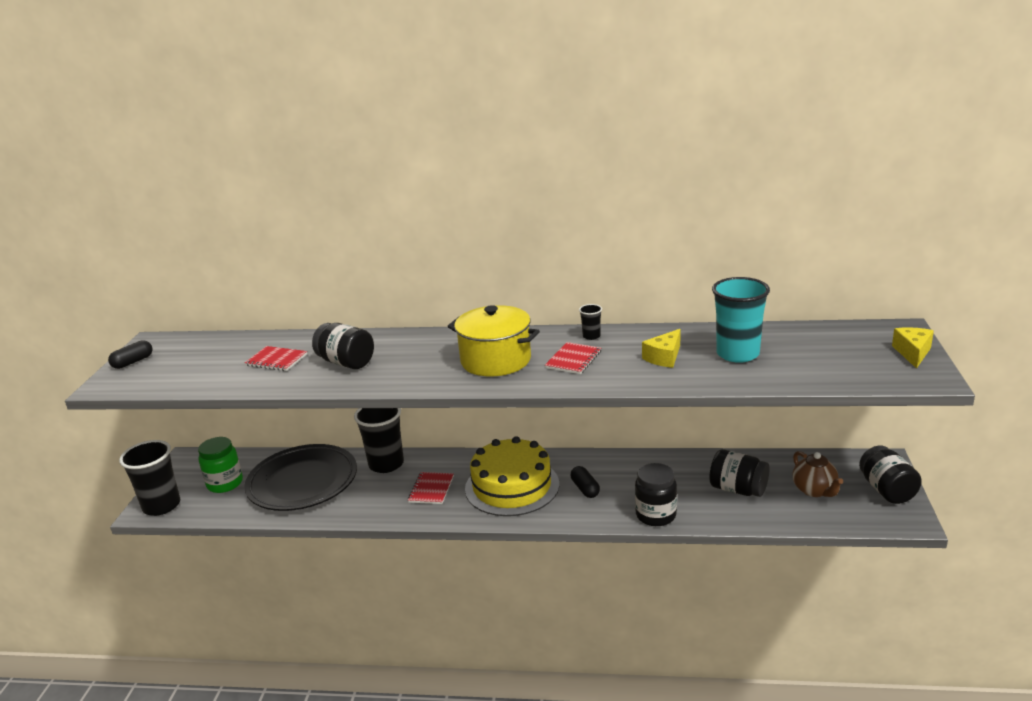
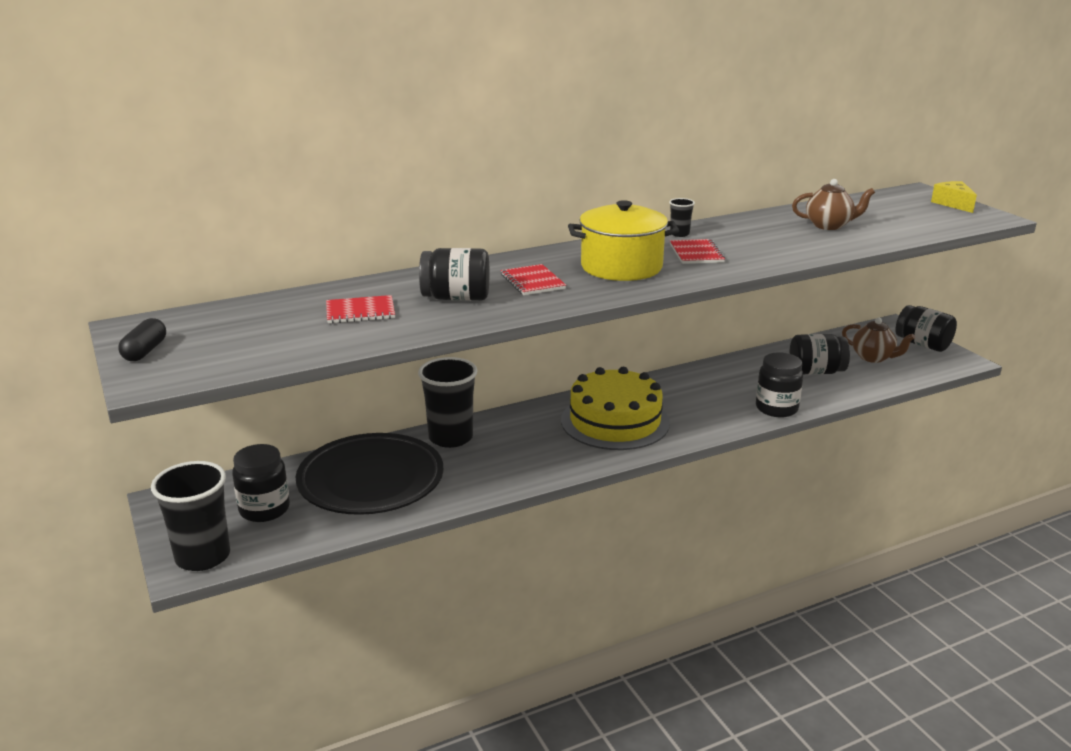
camera: 35 degrees left, 0 degrees up
(225, 483) = (264, 509): green jar -> black jar
(431, 489) = (534, 446): red notebook -> red notebook (532, 282)
(585, 489) = (687, 405): black capsule -> none
(664, 357) = (774, 238): yellow cheese -> none
(737, 354) = (829, 225): turquoise cup -> brown teapot

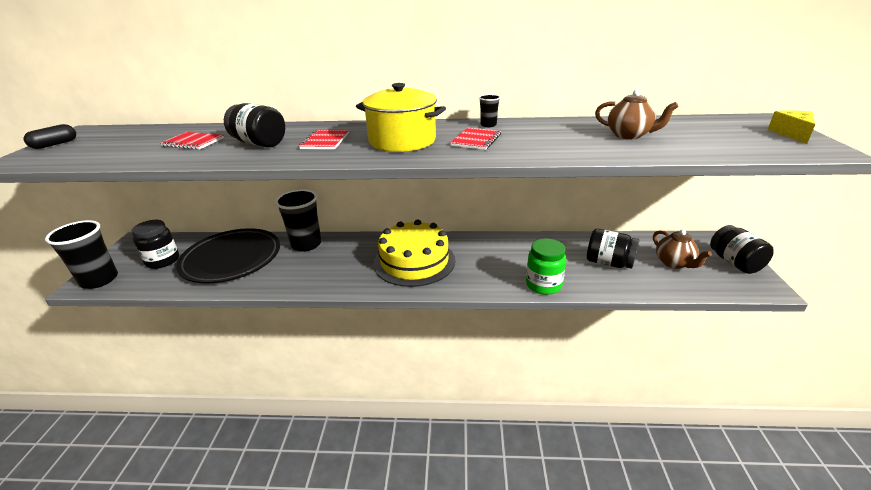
camera: 30 degrees right, 5 degrees up
(776, 408) = (543, 285): black jar -> green jar

